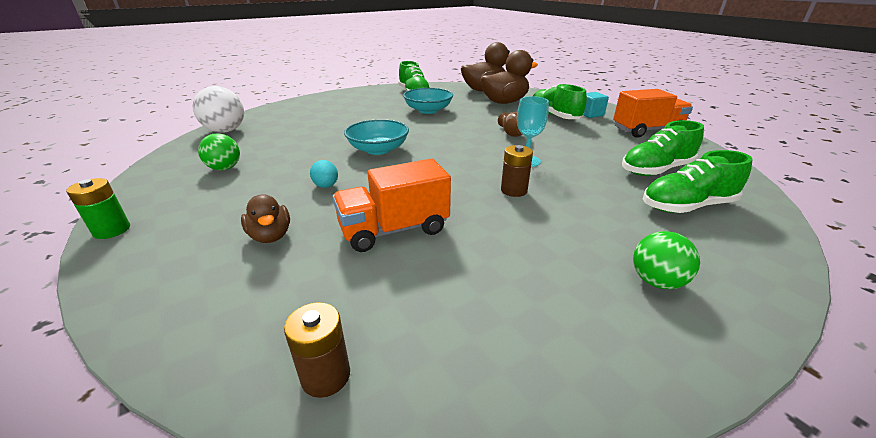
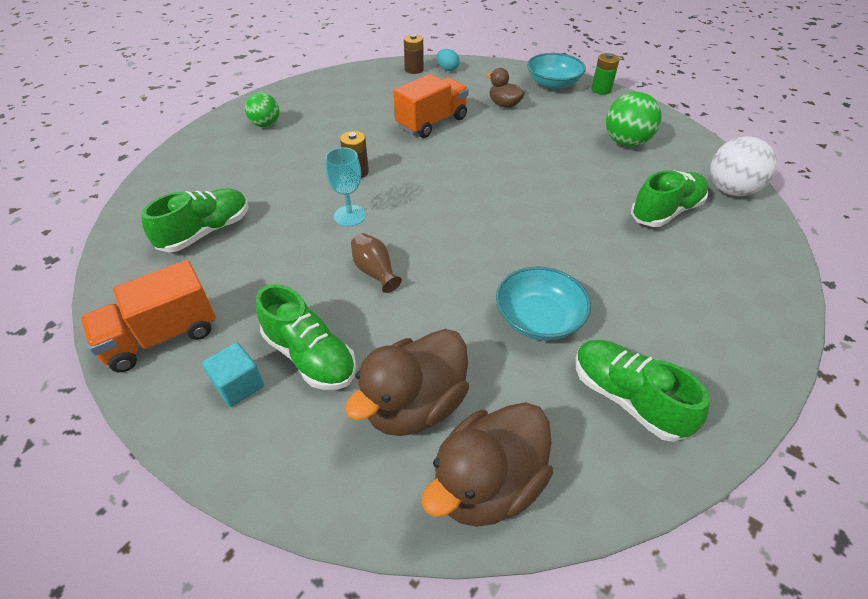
camera: 160 degrees right, 15 degrees up
(225, 168) = (626, 142): green ball -> green ball, size x1.50
(326, 186) = (516, 144): turquoise egg -> turquoise egg (447, 69)
(378, 149) = (520, 198): turquoise bowl -> turquoise bowl (553, 83)
(687, 206) = (207, 186): green shoe -> green shoe (666, 211)

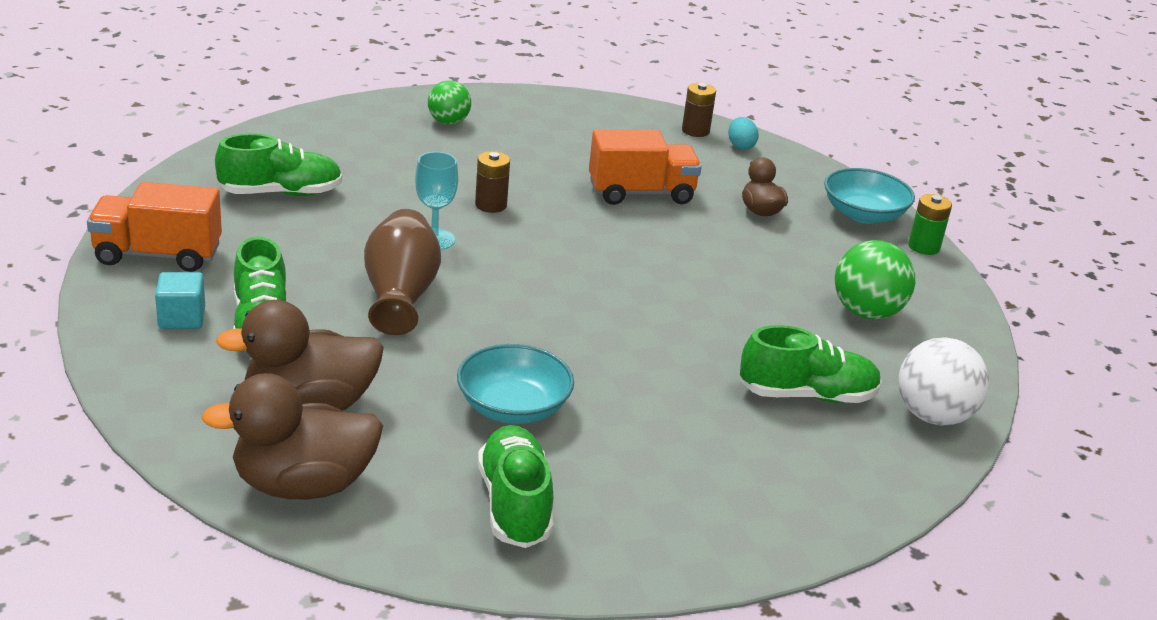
camera: 30 degrees right, 15 degrees down
(375, 271) = (400, 295): brown vase -> brown vase, size x1.76

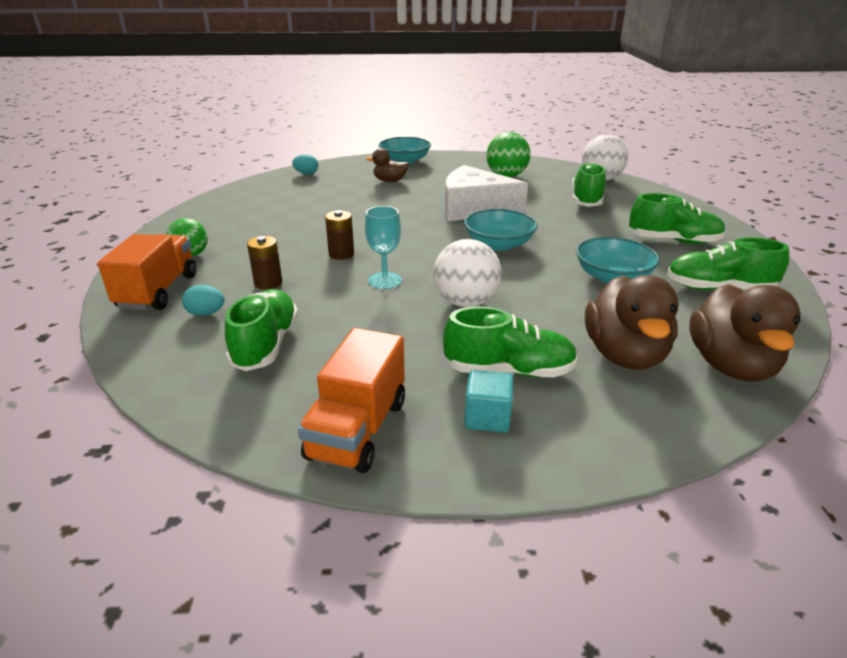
camera: 70 degrees left, 0 degrees up
(328, 154) = (206, 313): none -> turquoise egg
(400, 295) = (466, 302): brown vase -> white ball
(576, 313) = (499, 244): none -> turquoise bowl
(641, 193) = (351, 206): orange truck -> orange truck (158, 291)
(675, 477) = (673, 241): none -> green shoe
(694, 288) = (474, 209): none -> white cheese
(695, 131) = (277, 181): brown battery -> brown battery (268, 283)
(924, 247) = (443, 155): green battery -> none

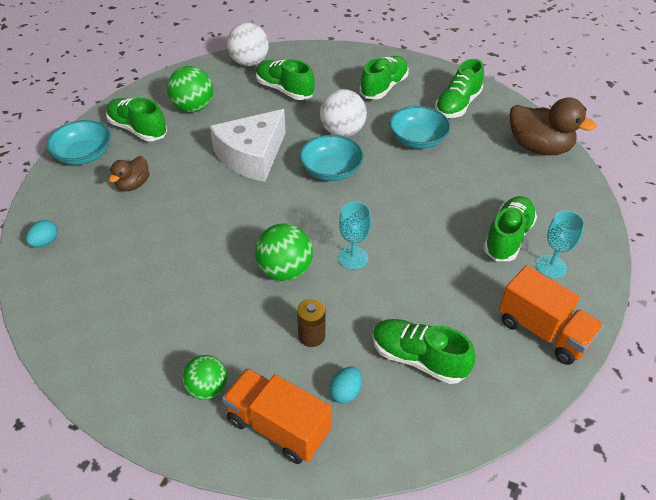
camera: 65 degrees left, 15 degrees up
(341, 254) = (285, 270): brown battery -> green ball
(454, 167) = (138, 129): none -> green shoe
(466, 302) = (413, 224): white ball -> white ball (342, 132)
(487, 417) = (551, 266): turquoise cube -> turquoise goblet
(625, 355) = (512, 181): brown duck -> none

